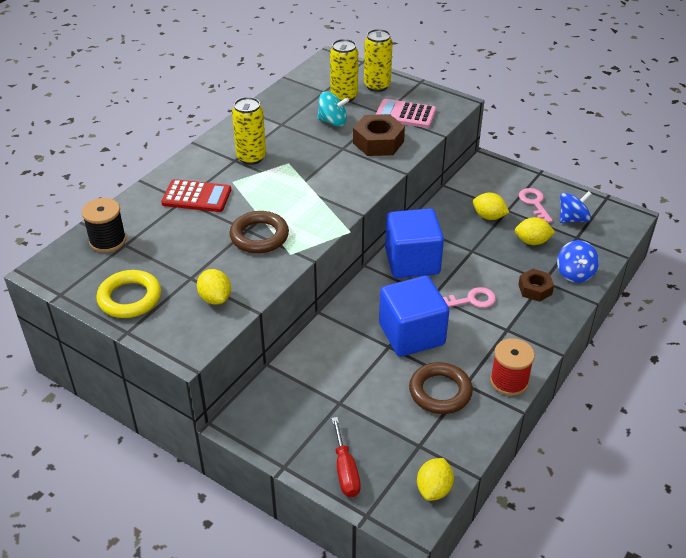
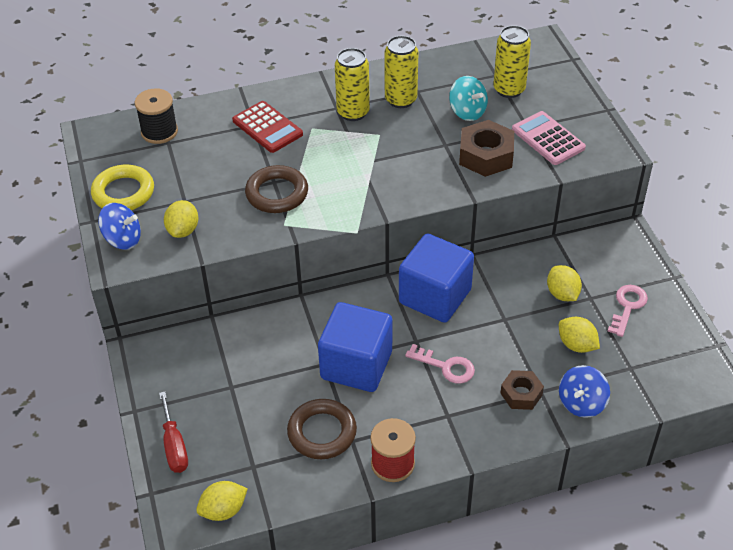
camera: 40 degrees right, 5 degrees up
(345, 471) = (174, 446): red screwdriver -> red screwdriver turned 45 degrees counterclockwise
(377, 86) = (555, 93): yellow can -> yellow can (401, 100)
(572, 219) = (649, 346): blue spinning top -> blue spinning top (123, 239)

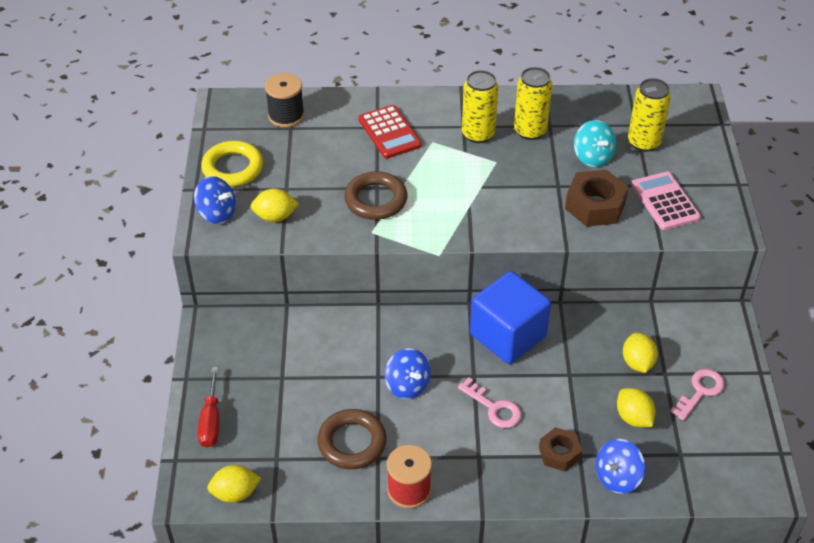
camera: 15 degrees right, 0 degrees up
(183, 230) = (275, 216): yellow lemon -> yellow lemon turned 60 degrees clockwise
(356, 365) = (407, 385): blue cube -> blue spinning top

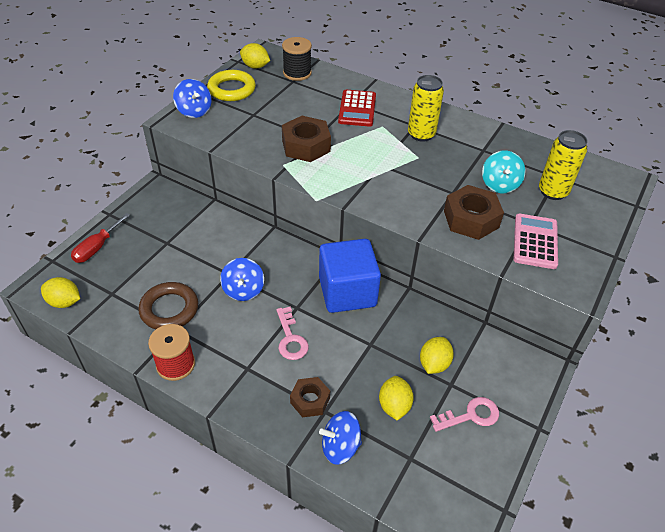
camera: 30 degrees right, 0 degrees up
(275, 216) = (228, 128): yellow lemon -> yellow lemon (255, 66)
(376, 200) = (306, 146): brown ring -> brown nut
(530, 131) = (464, 147): yellow can -> none

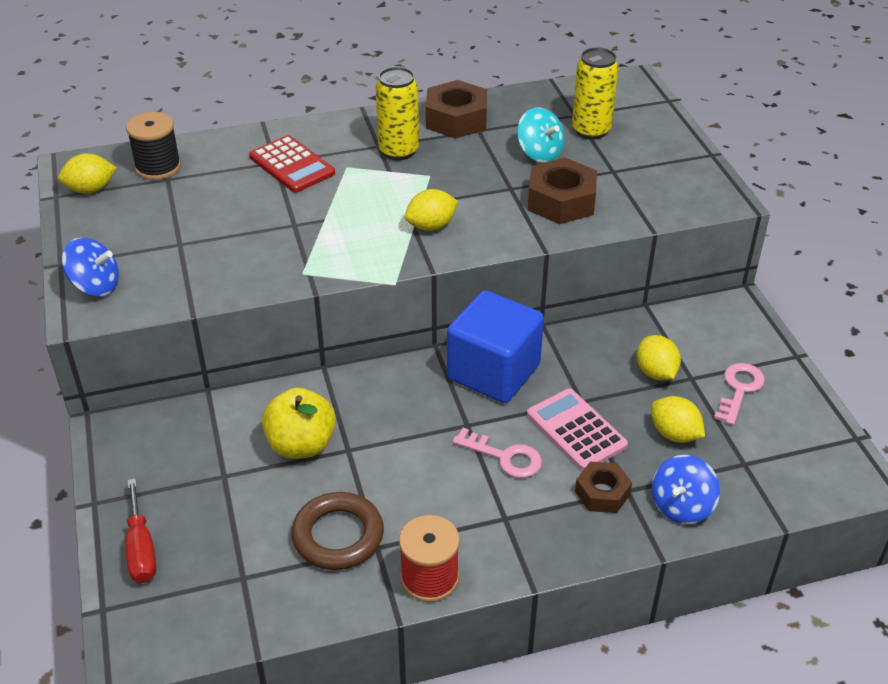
camera: 45 degrees left, 5 degrees down
(64, 302) = (197, 634): yellow lemon -> yellow lemon (431, 226)
(214, 255) = (301, 445): none -> yellow apple
(231, 89) = (104, 233): yellow ring -> none
(243, 290) = (388, 452): blue spinning top -> none
(306, 146) = (297, 238): brown nut -> brown nut (456, 119)
(535, 241) = (638, 184): pink calculator -> pink calculator (576, 430)

